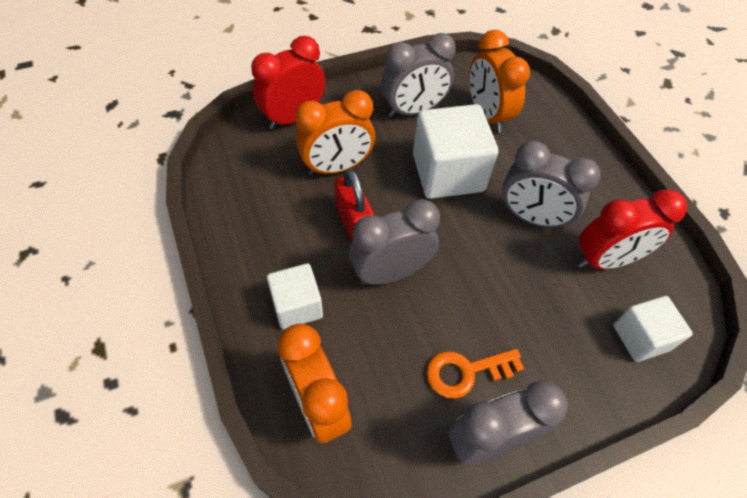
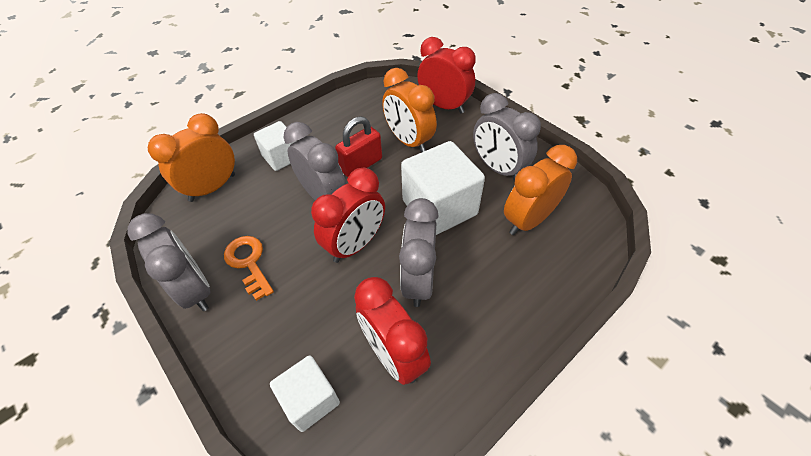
camera: 75 degrees right, 5 degrees down
(473, 258) = (355, 244): none -> red clock

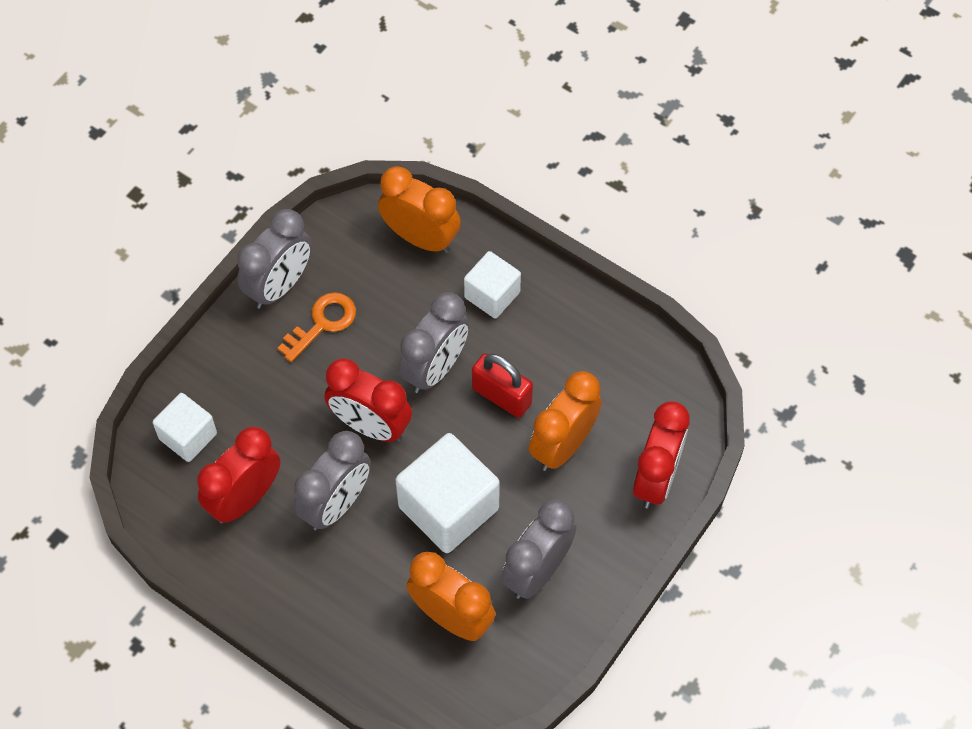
camera: 75 degrees right, 10 degrees up
(418, 280) = (336, 504): grey clock -> grey clock turned 135 degrees clockwise

